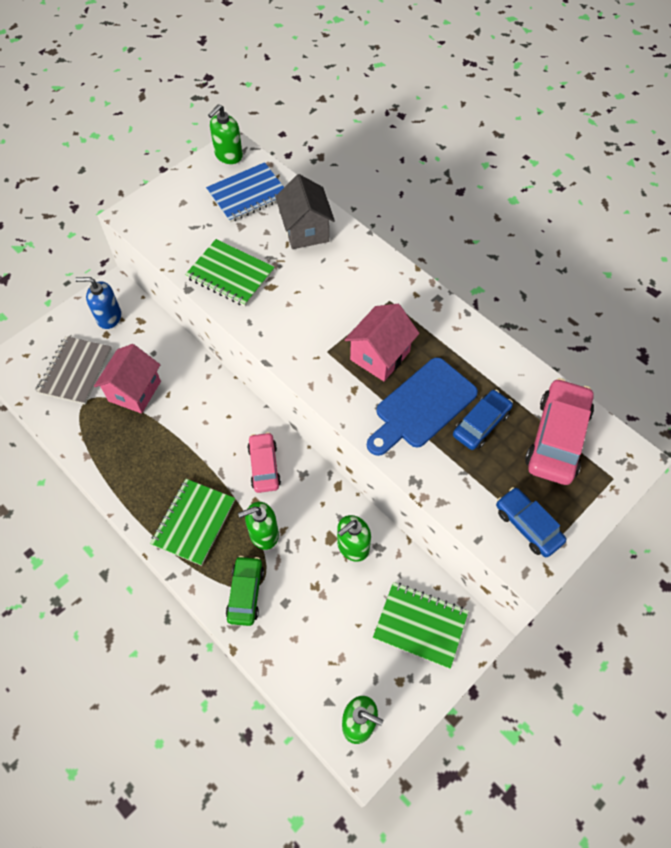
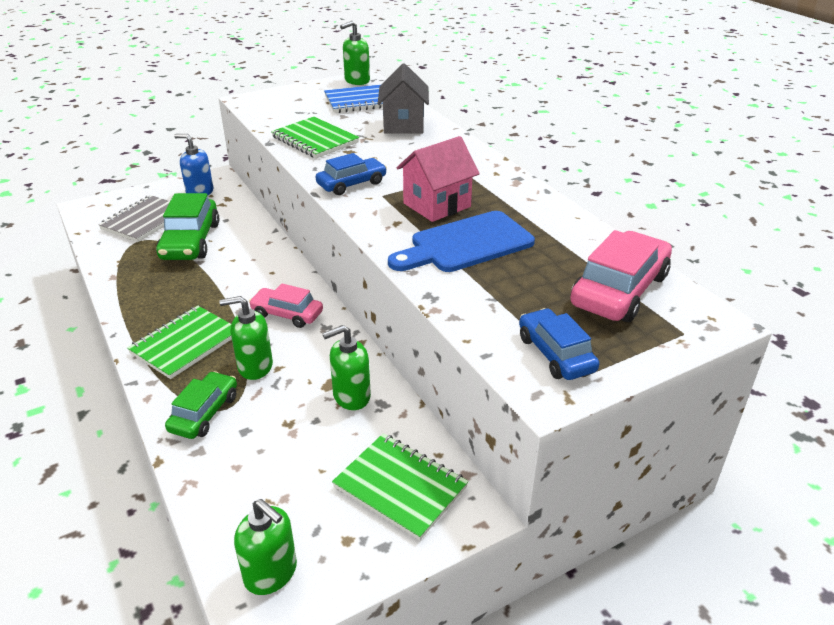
camera: 15 degrees right, 25 degrees down
(134, 391) = (190, 241): pink house -> green car
(264, 466) = (287, 314): pink car -> pink car turned 75 degrees counterclockwise
(481, 424) = (529, 266): blue car -> blue car (352, 184)

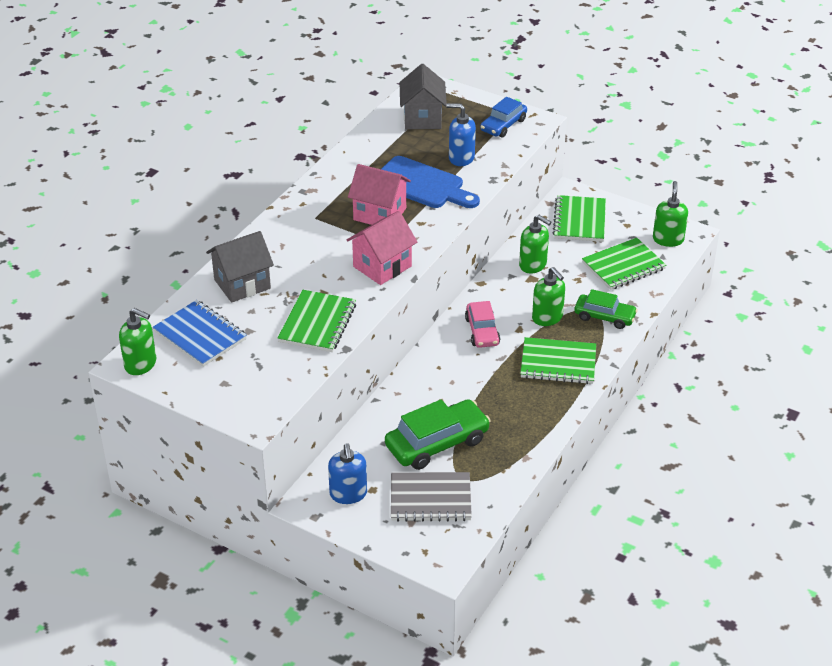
camera: 120 degrees left, 5 degrees up
(204, 413) = (604, 317): green car -> green car turned 150 degrees counterclockwise
(267, 482) = (623, 266): none -> green notebook
(352, 184) = (382, 266): blue car -> pink house
(499, 288) = (461, 158): none -> blue soap dispenser
(619, 290) = (422, 118): pink car -> grey house

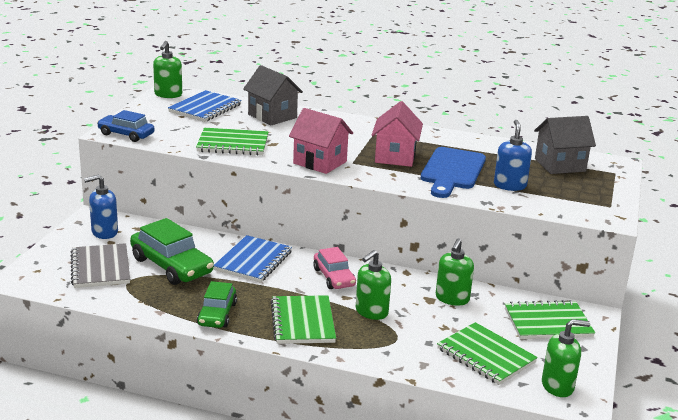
camera: 75 degrees right, 15 degrees down
(439, 382) = (253, 261): none -> blue notebook
(482, 331) = (334, 277): pink car -> pink car turned 90 degrees counterclockwise
(503, 125) = (585, 202): blue car -> blue car (126, 134)
(604, 317) = (390, 347): green car -> green car (217, 314)

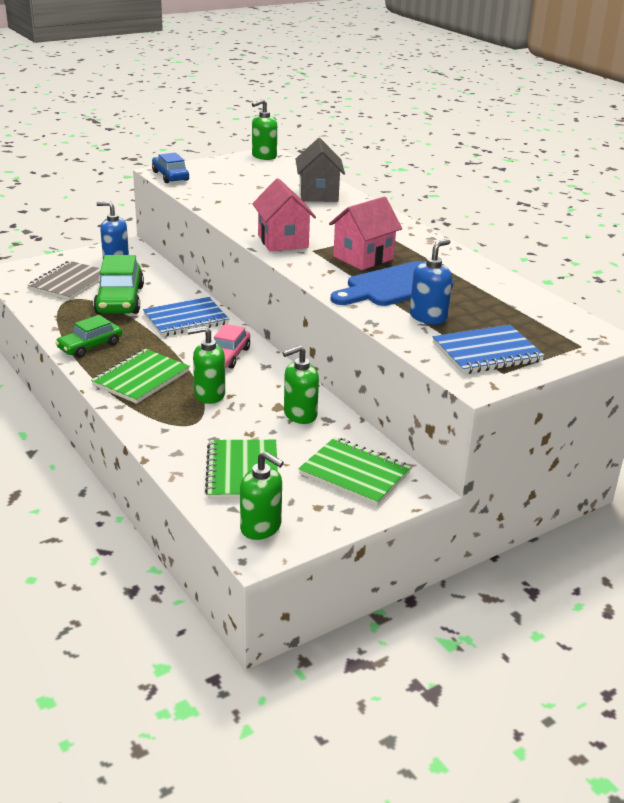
camera: 40 degrees right, 5 degrees up
(205, 108) = (273, 174): blue notebook -> blue notebook (487, 352)
(233, 144) = (238, 206): green notebook -> none
(560, 165) = (527, 318): grey house -> none

